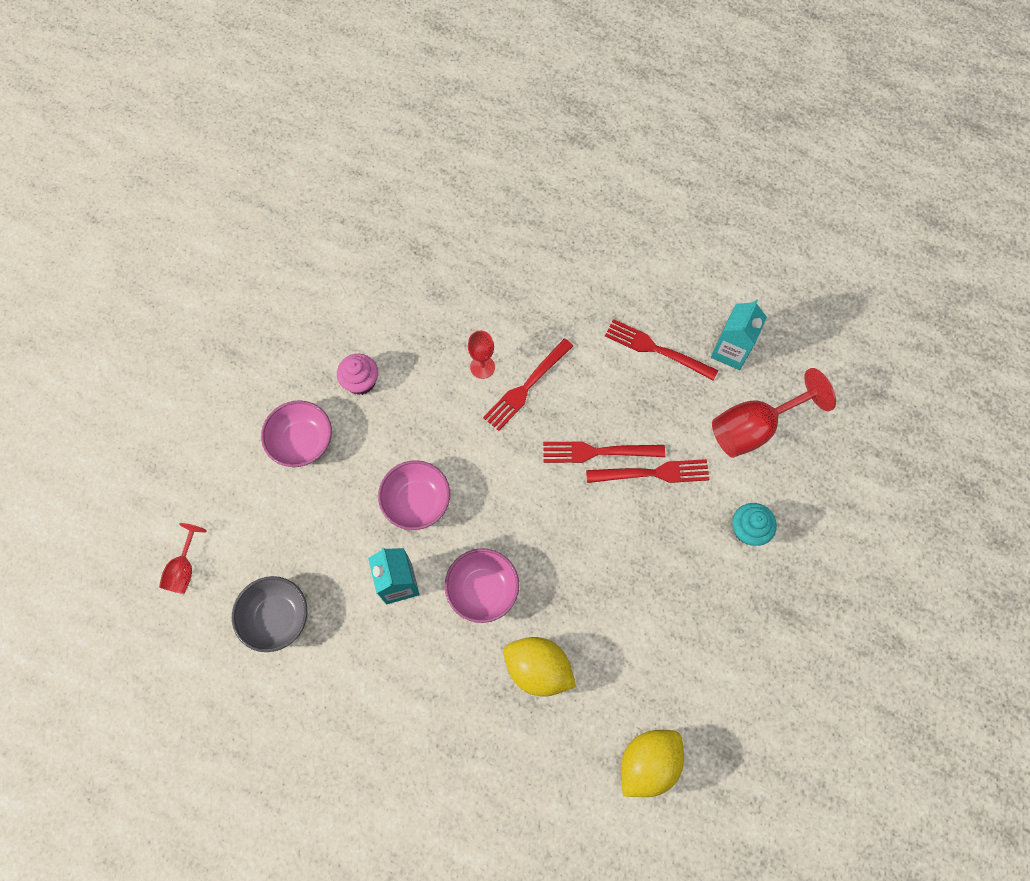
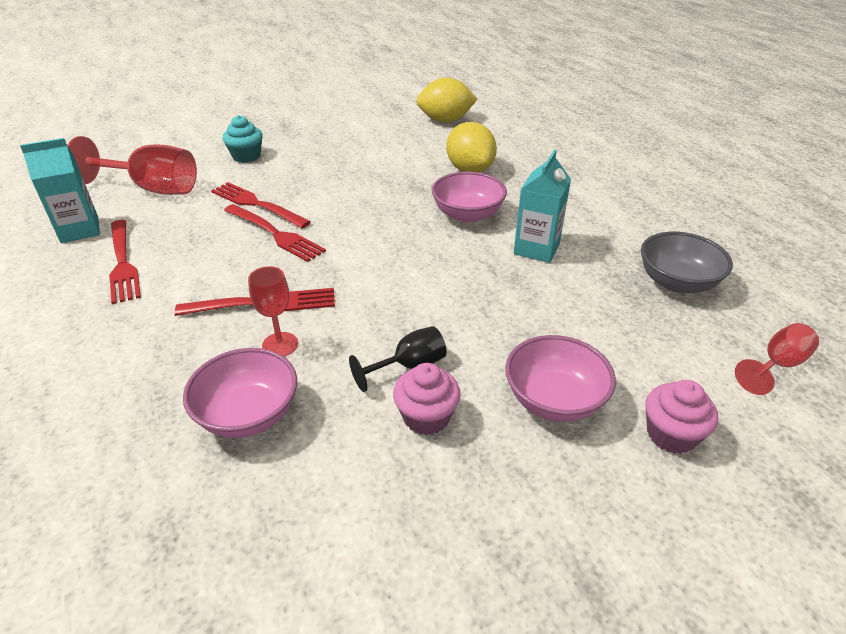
camera: 140 degrees left, 30 degrees down
(229, 463) = (671, 434): none -> pink cupcake
(397, 406) = (409, 366): none -> black goblet
(417, 502) = (468, 285): pink bowl -> pink bowl (248, 414)

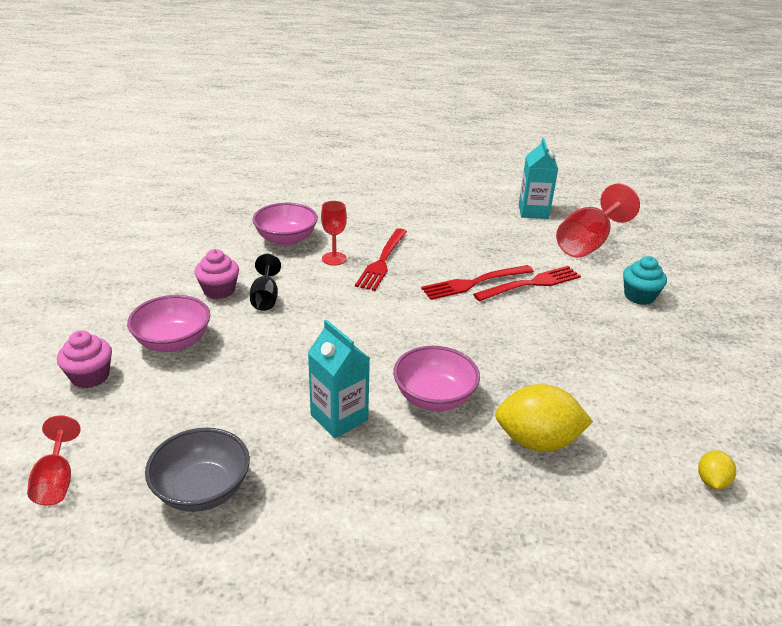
camera: 115 degrees right, 5 degrees down
(123, 263) = (476, 222): red fork -> none
(445, 120) = (711, 481): yellow lemon -> yellow lemon, size x0.50

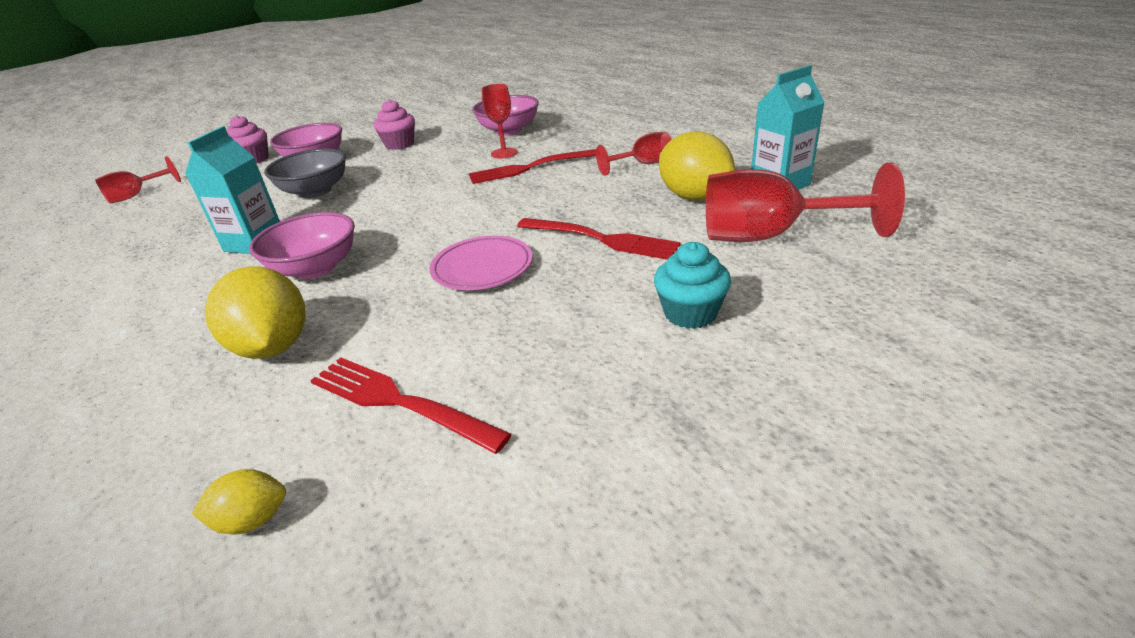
camera: 60 degrees right, 0 degrees up
(202, 490) = (138, 234): grey bowl -> grey bowl (315, 191)
(265, 297) = (408, 158): black goblet -> none
(444, 228) = (643, 164): none -> red goblet
(474, 283) = (554, 213): red fork -> red fork (399, 402)
(514, 237) = (694, 196): none -> yellow lemon
(520, 333) = (482, 268): none -> pink plate

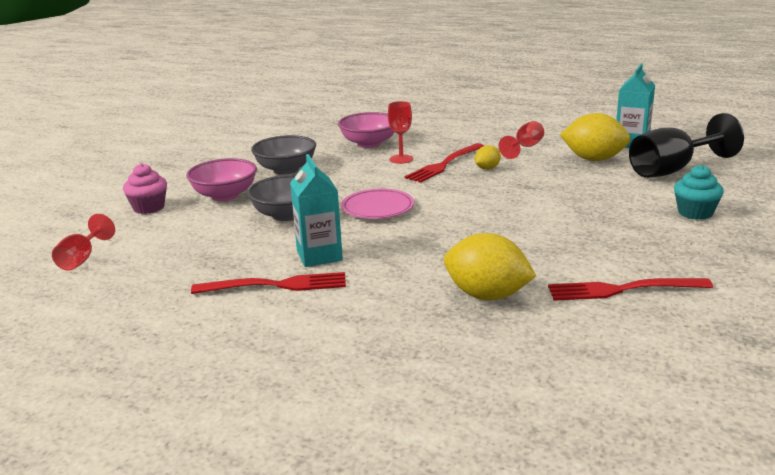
camera: 35 degrees left, 10 degrees down
(252, 520) = (648, 350): yellow lemon -> yellow lemon (487, 168)
(315, 268) = (414, 255): pink bowl -> none
(399, 144) = (286, 169): pink cupcake -> grey bowl
(482, 268) = (537, 224): pink plate -> pink plate (378, 208)
(601, 239) = (580, 192): red fork -> red fork (276, 285)
(770, 236) = (672, 170): red goblet -> black goblet

